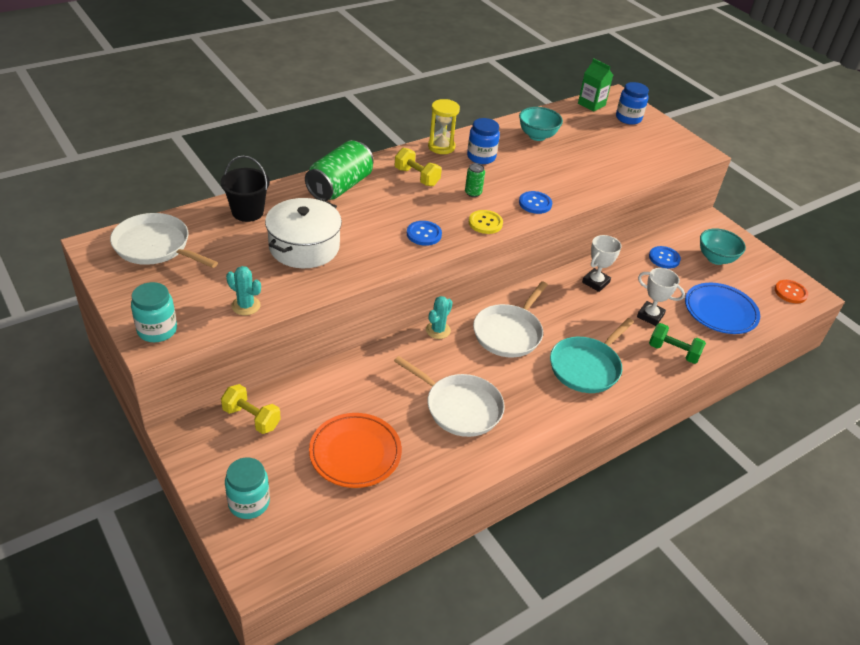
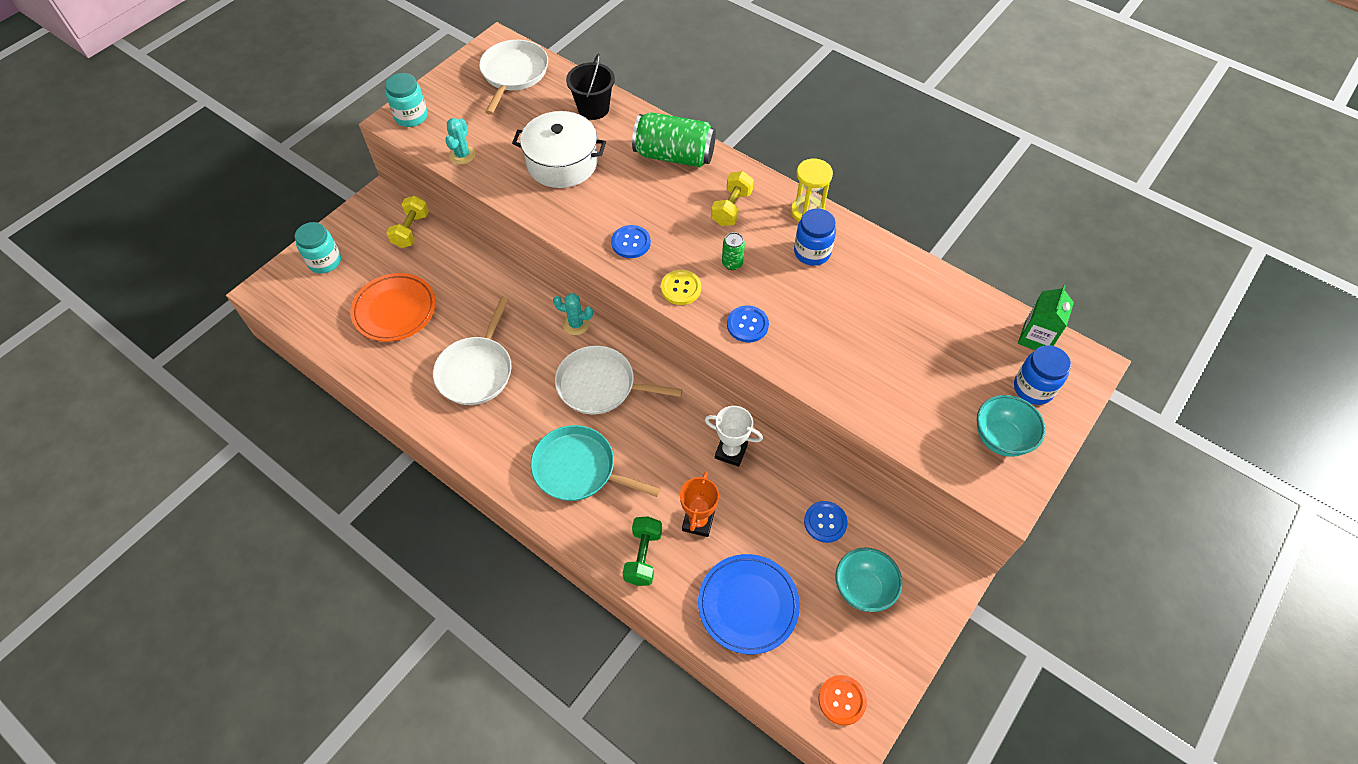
camera: 75 degrees right, 15 degrees up
(537, 136) = (902, 295): turquoise bowl -> turquoise bowl (1001, 438)
(650, 316) = (698, 522): white trophy -> orange trophy

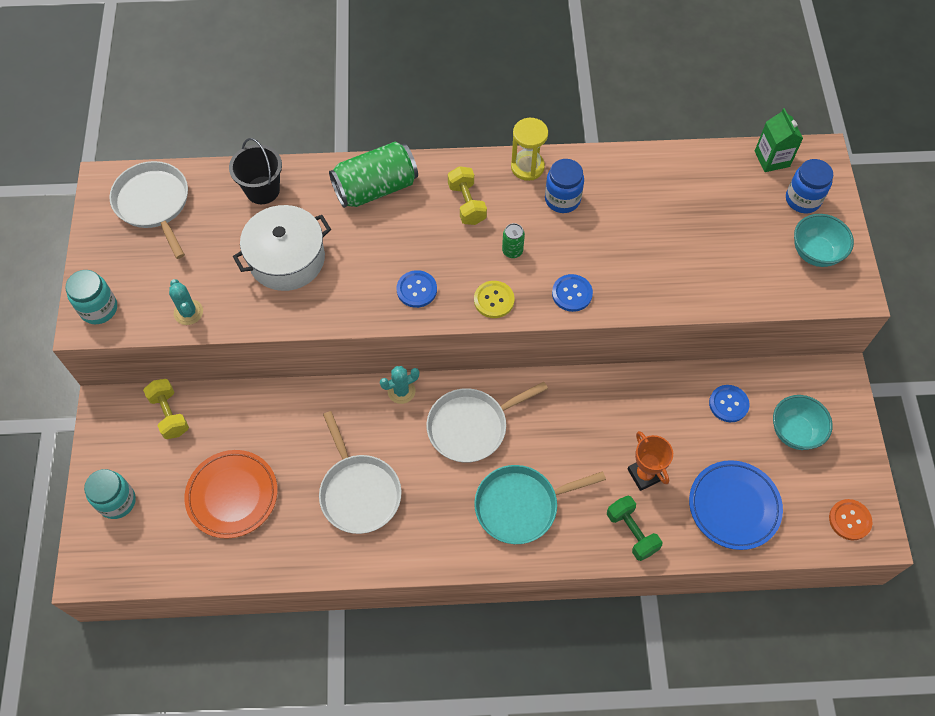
camera: 40 degrees left, 5 degrees up
(731, 452) = (617, 403): white trophy -> none

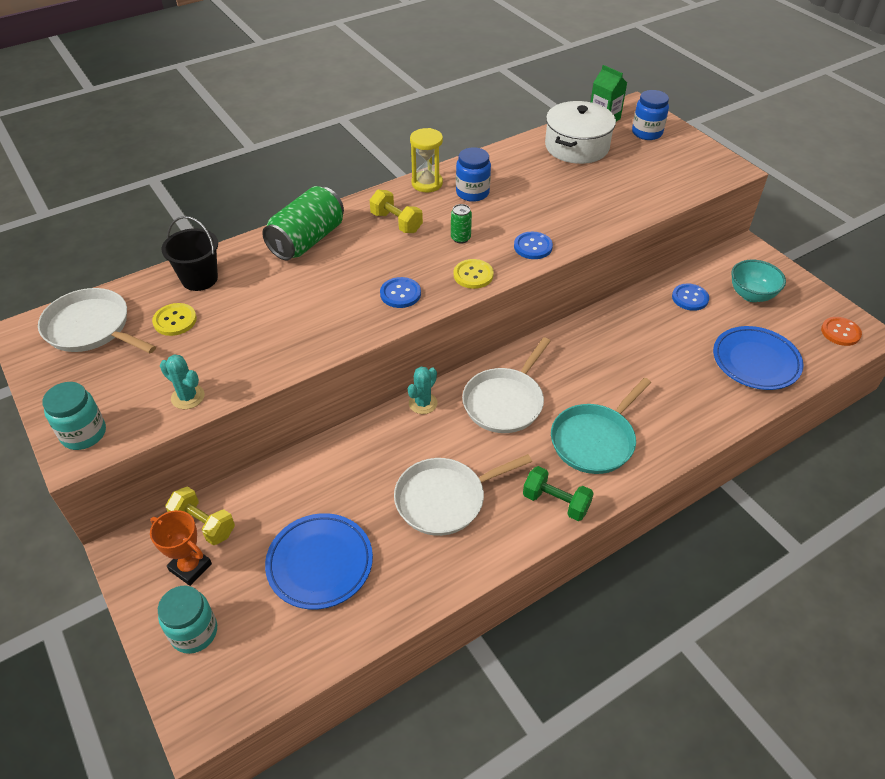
camera: 30 degrees left, 15 degrees down
(219, 227) = (175, 320): none -> yellow button
(232, 495) = (320, 563): orange plate -> blue plate
(287, 259) = (261, 318): white pot -> white pot (577, 146)
(359, 492) = (444, 499): white pan -> white pan turned 120 degrees clockwise
(631, 532) = (698, 416): green dumbbell -> green dumbbell (556, 502)
(644, 474) = (672, 371): orange trophy -> orange trophy (190, 567)
(815, 253) = (684, 158): turquoise bowl -> none

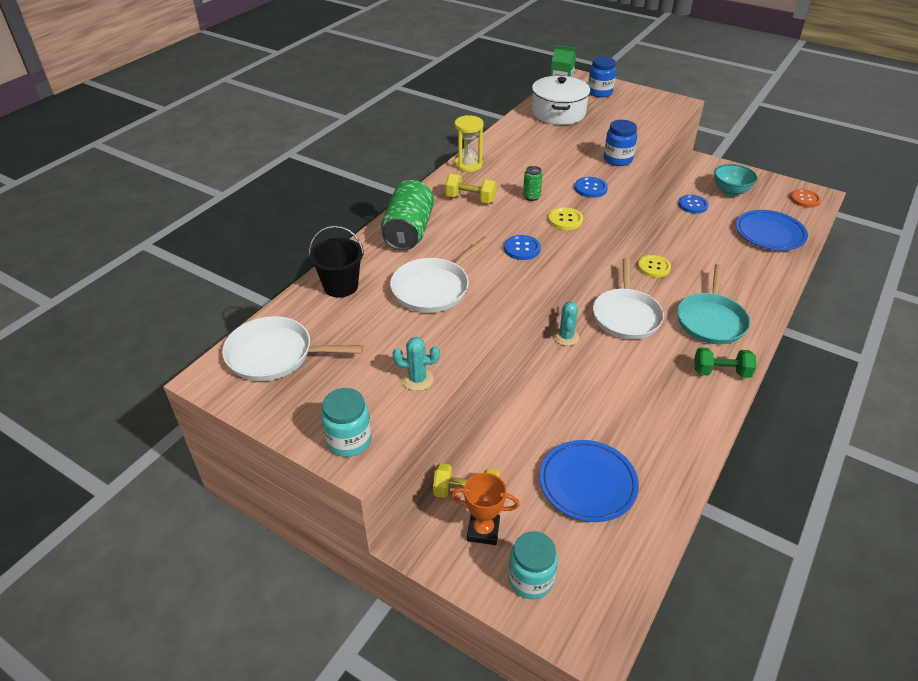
camera: 25 degrees left, 5 degrees down
(175, 320) = (349, 325): yellow button -> yellow button (654, 267)
(444, 499) = (641, 400): white pan -> white pan (433, 288)
(472, 193) = (510, 163): blue jar -> blue jar (617, 159)

